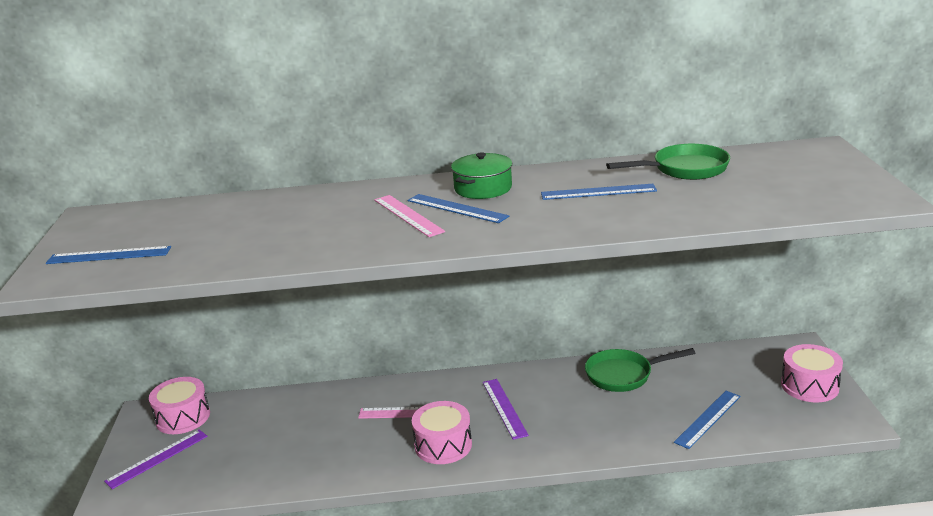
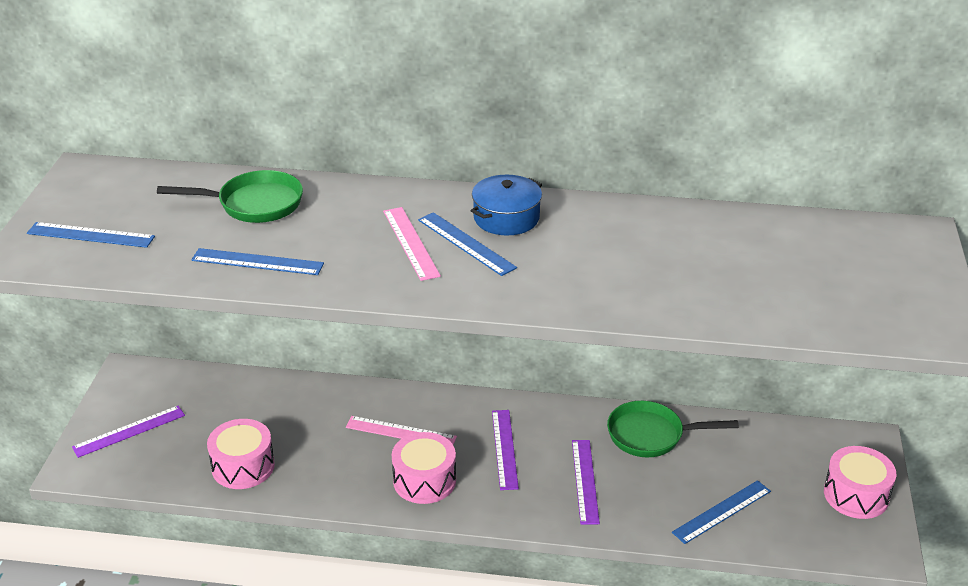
camera: 10 degrees right, 10 degrees up
(183, 417) = (165, 386): pink drum -> pink drum (243, 466)
(483, 188) = (506, 218): green pot -> blue pot
(583, 418) = (585, 481): none -> purple ruler
(598, 192) = (629, 251): blue ruler -> blue ruler (257, 262)
(685, 169) = (743, 236): green pan -> green pan (254, 204)

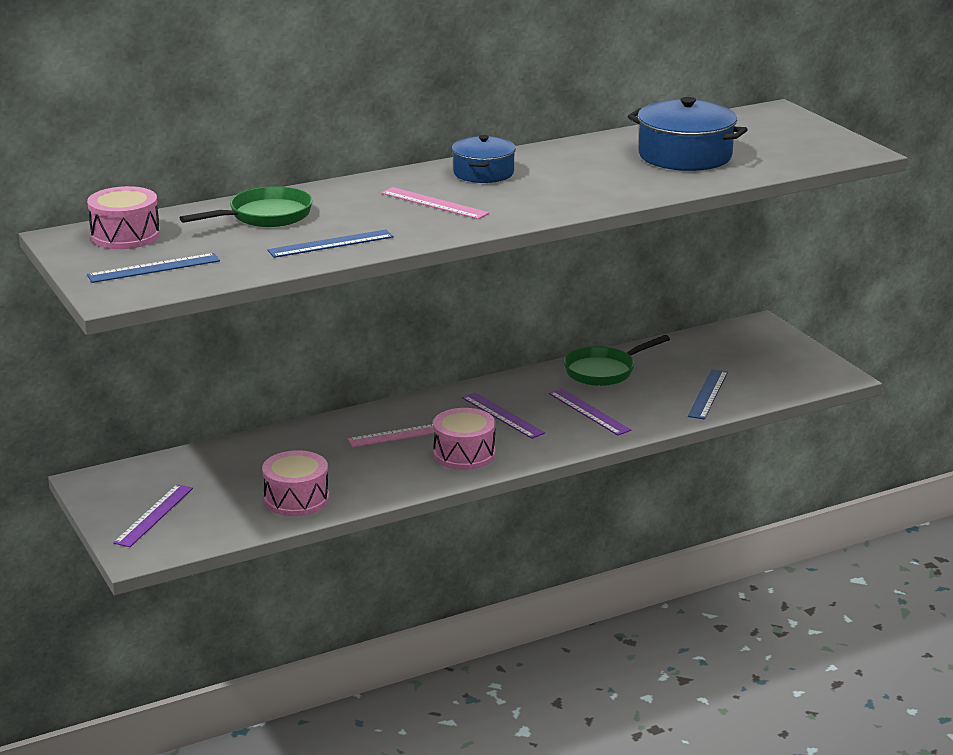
camera: 35 degrees left, 10 degrees down
(466, 243) = (477, 193): blue ruler -> none
(734, 267) = (685, 156): none -> blue pot
(856, 495) = (785, 355): pink drum -> pink drum (125, 236)

